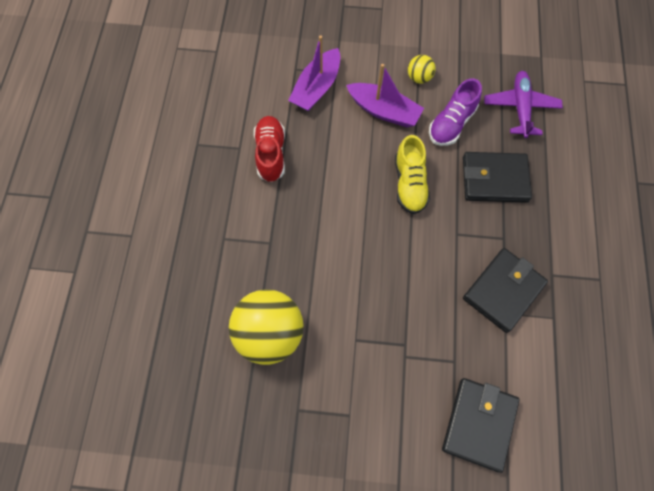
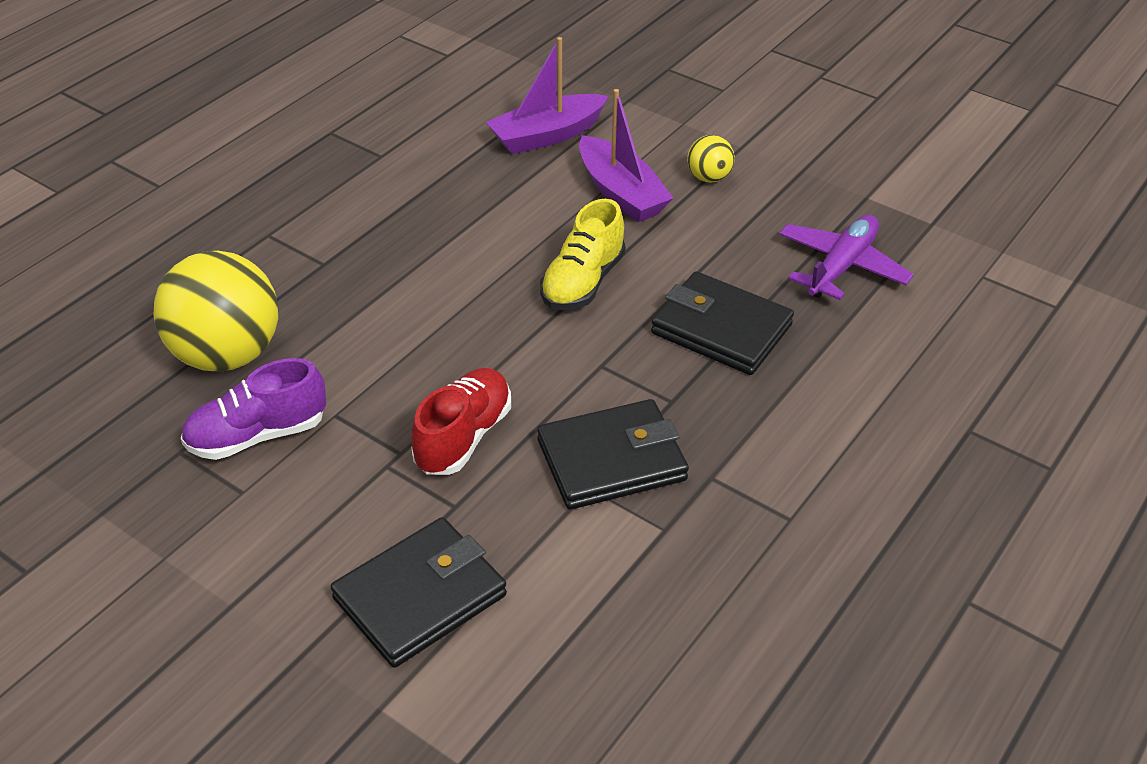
camera: 30 degrees right, 25 degrees down
(271, 154) = (416, 177): red shoe -> red shoe (463, 437)
(451, 123) = (711, 243): purple shoe -> purple shoe (257, 435)

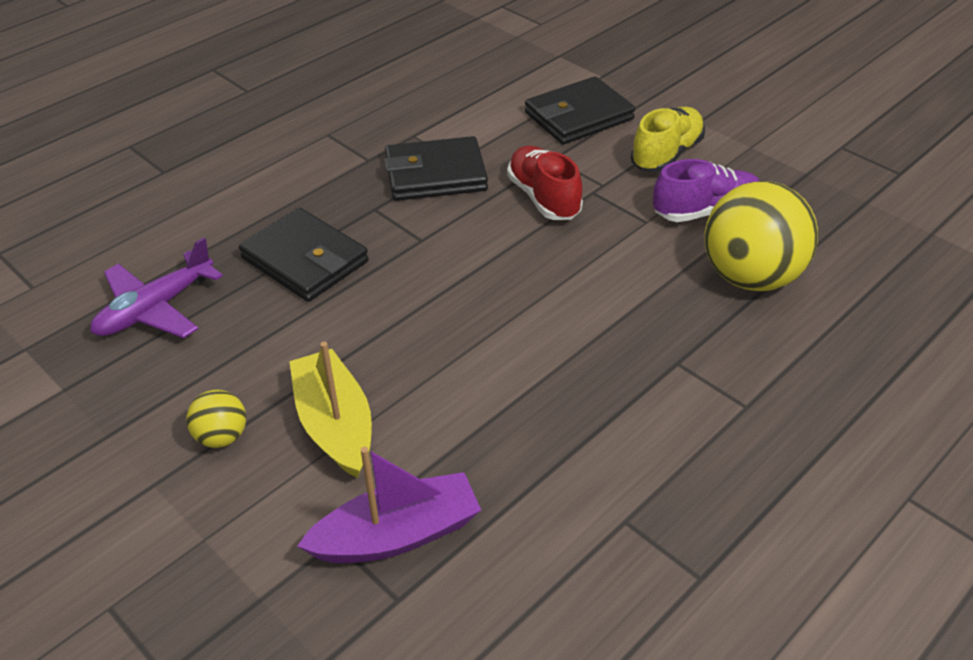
camera: 170 degrees left, 0 degrees up
(463, 437) = (544, 198): red shoe -> red shoe turned 120 degrees clockwise
(583, 282) = (414, 316): yellow shoe -> yellow shoe (666, 155)
(621, 193) = (335, 424): purple boat -> yellow boat

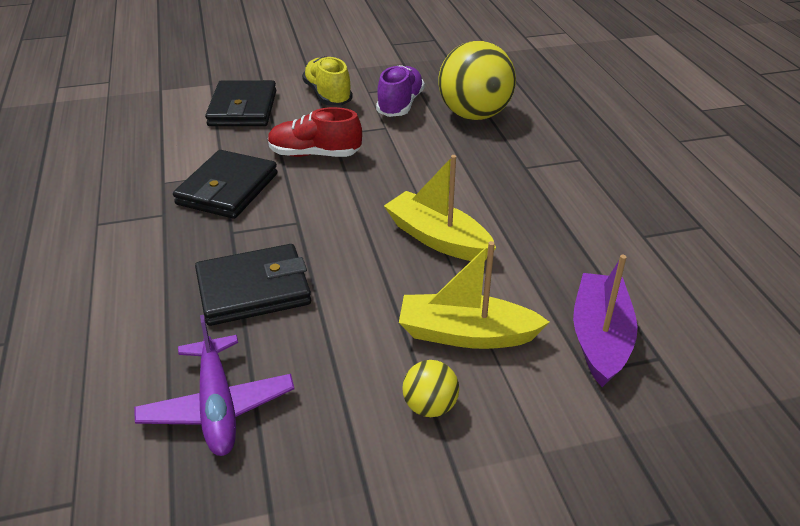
camera: 60 degrees left, 5 degrees down
(473, 345) = (438, 239): none -> yellow boat

